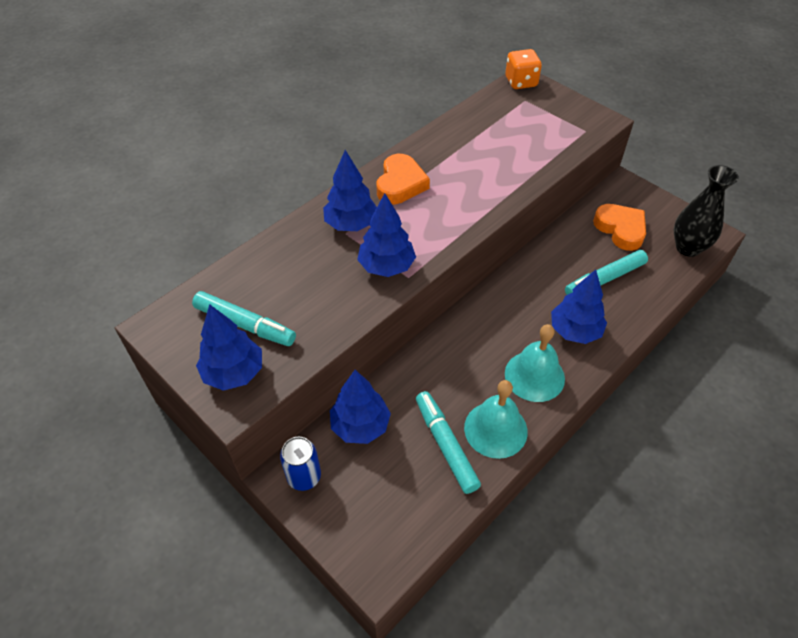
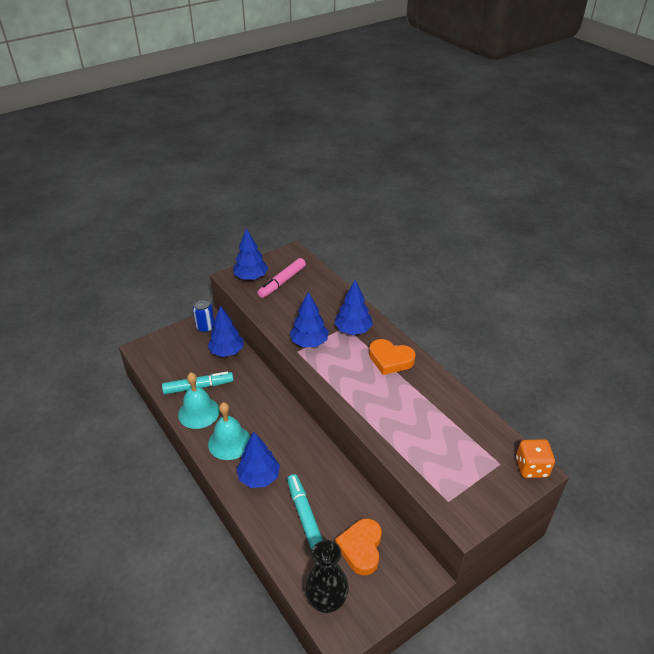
camera: 100 degrees right, 10 degrees down
(245, 324) = (282, 282): turquoise marker -> pink marker
(620, 229) = (361, 548): orange heart -> orange heart turned 120 degrees clockwise

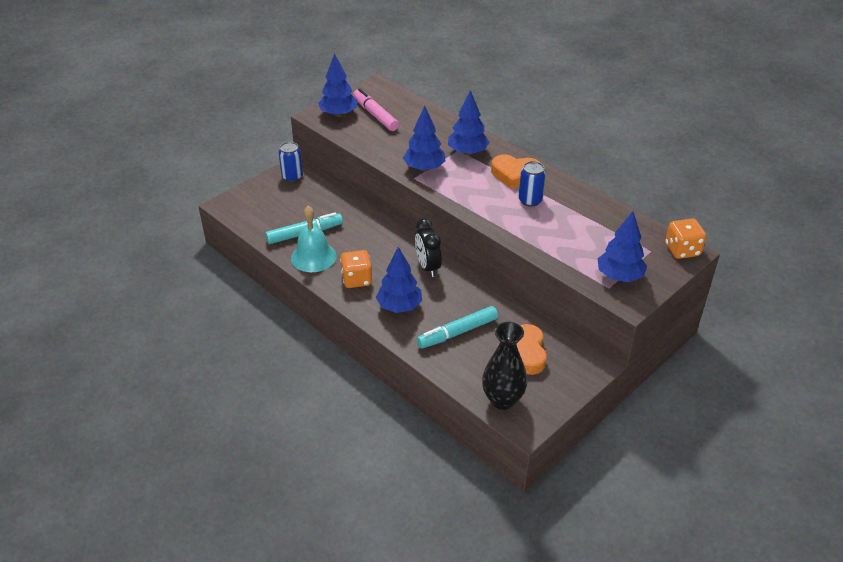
camera: 10 degrees left, 0 degrees up
(227, 352) = (325, 197): blue tree -> blue tree (619, 276)
(229, 442) = (357, 279): turquoise bell -> orange dice
(282, 282) = (375, 115): pink marker -> pink marker turned 120 degrees clockwise
(296, 437) = (428, 267): none -> black clock
(304, 515) = (457, 332): turquoise marker -> turquoise marker turned 90 degrees counterclockwise
(397, 390) = (530, 200): none -> blue can

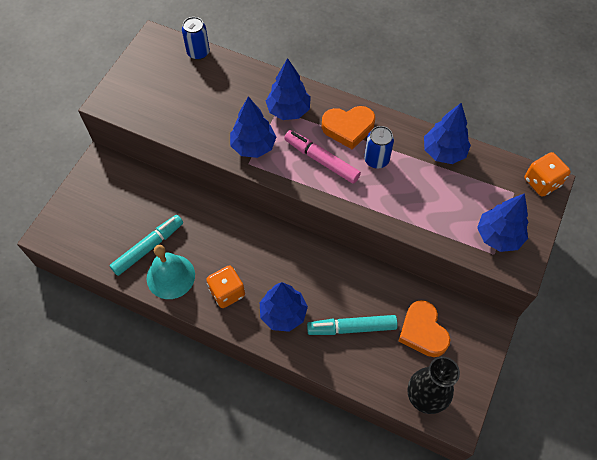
camera: 20 degrees left, 20 degrees up
(292, 177) = (103, 172): blue can -> blue can (198, 52)
(338, 114) = (130, 93): blue tree -> blue tree (443, 152)
(375, 115) = (171, 83): pink marker -> pink marker (321, 160)
(428, 267) = (290, 252): black clock -> none
(457, 332) = (352, 328): turquoise marker -> turquoise marker turned 45 degrees clockwise

